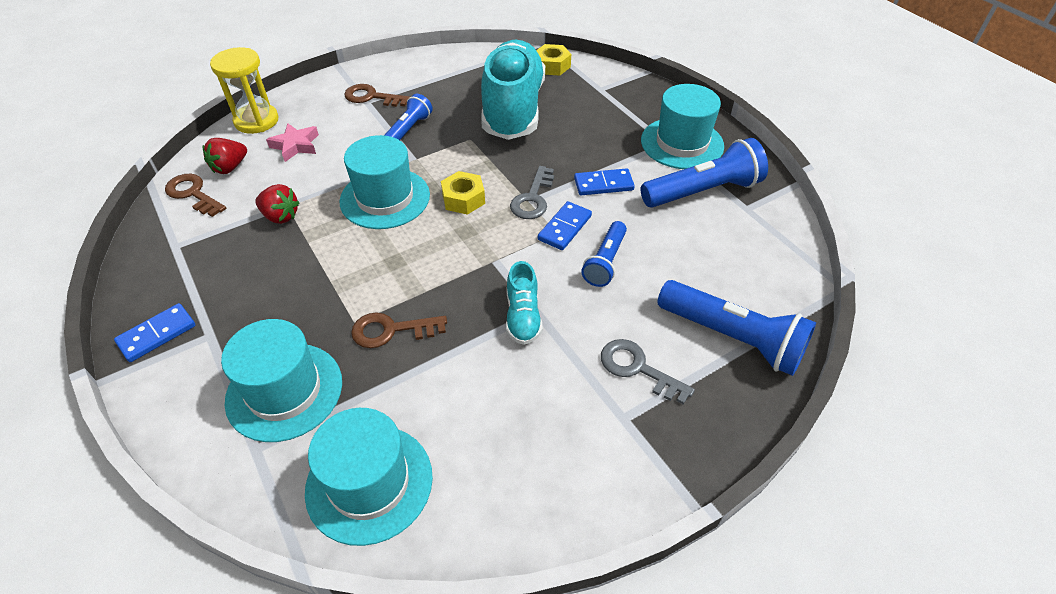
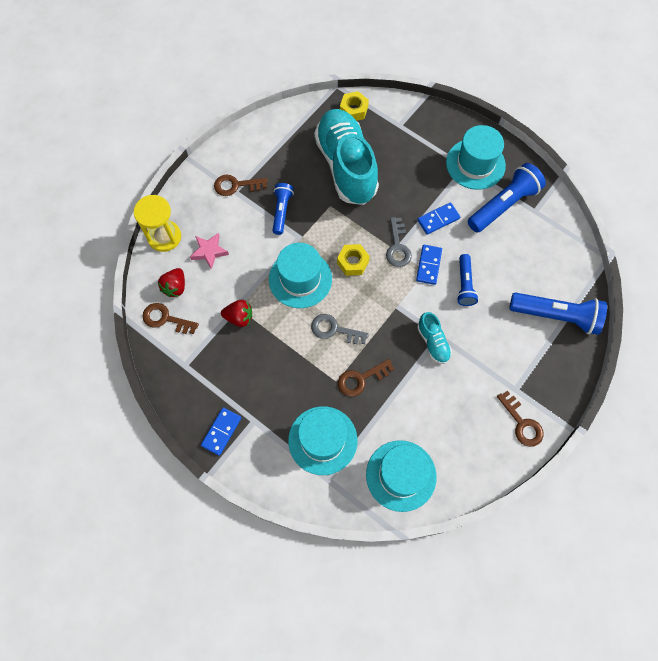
camera: 20 degrees left, 20 degrees up
(613, 472) = (522, 423): none -> brown key
(637, 368) = (511, 355): grey key -> grey key (334, 330)

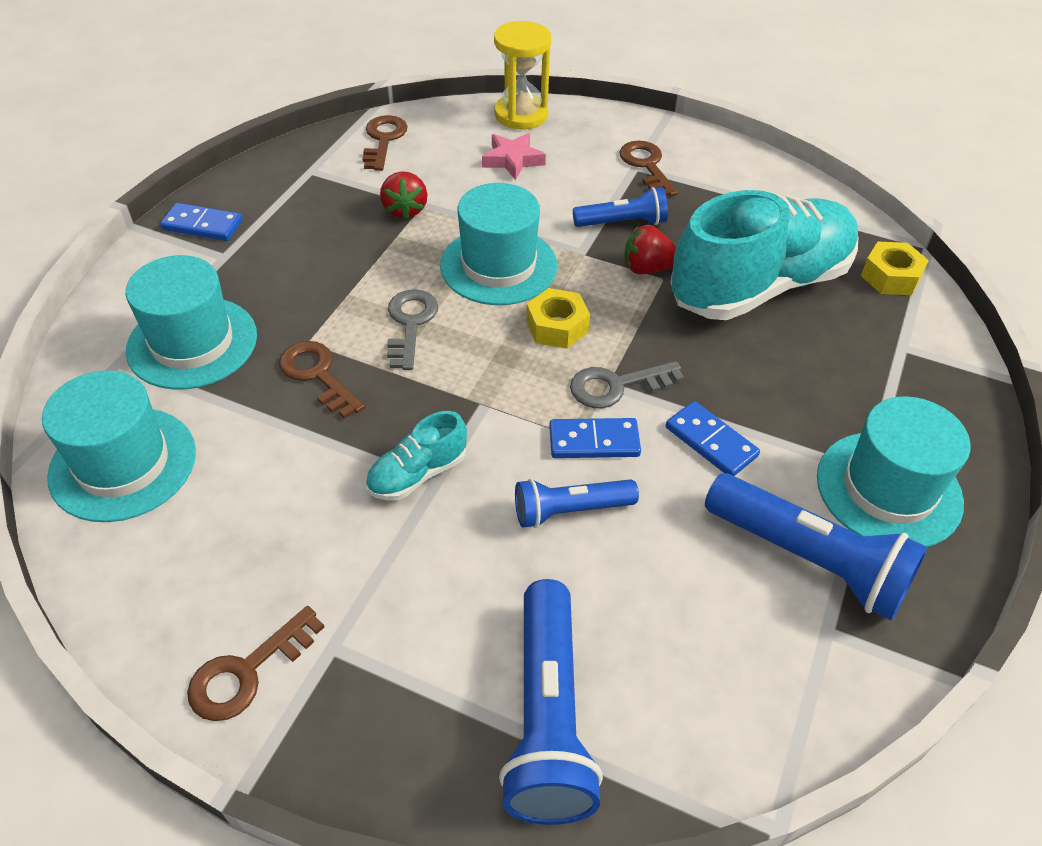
camera: 75 degrees right, 20 degrees down
(175, 287) = (439, 139): red strawberry -> red strawberry (647, 268)

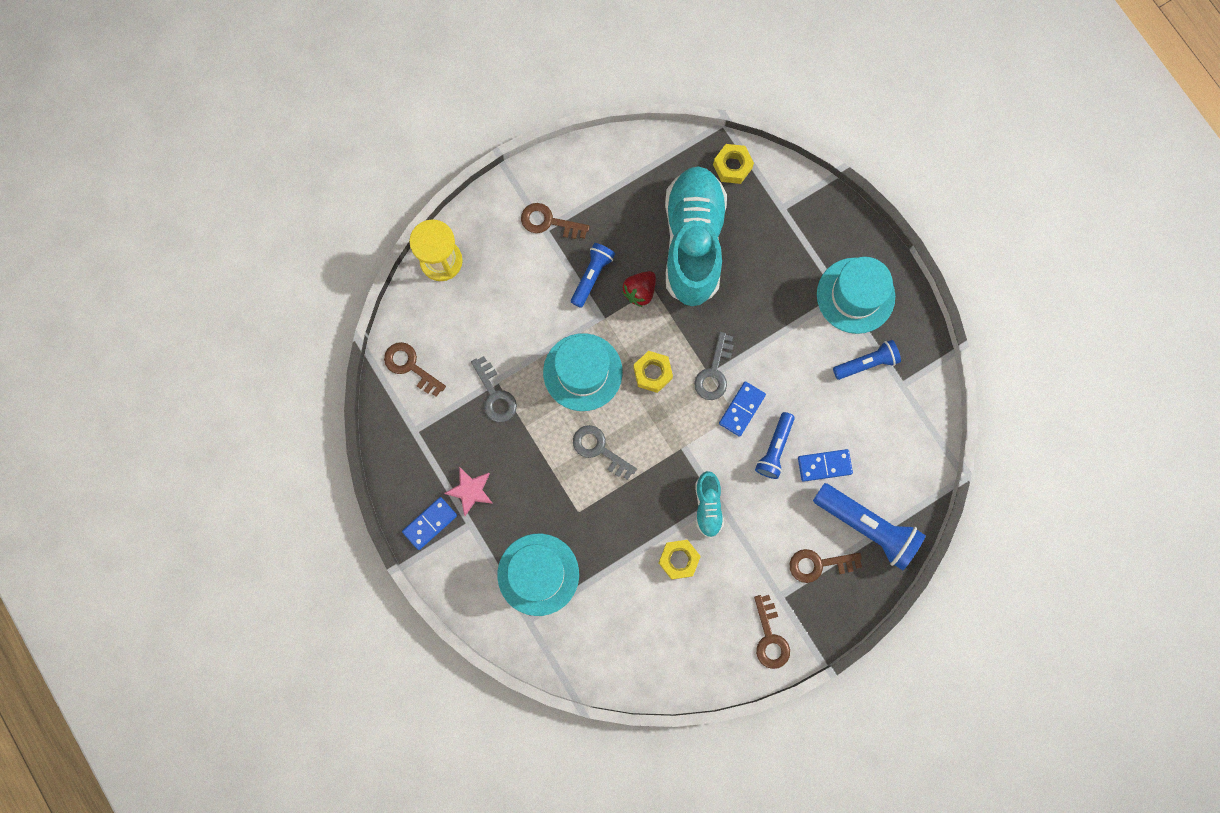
camera: 55 degrees left, 30 degrees up
(123, 463) = (609, 645): turquoise hat -> none
(309, 480) = (679, 560): none -> yellow nut
(317, 375) = (607, 520): brown key -> brown key (818, 564)
(405, 210) = (495, 395): red strawberry -> grey key
(513, 160) = (488, 299): pink star -> pink star (470, 491)
(711, 441) = (778, 354): blue domino -> blue domino (824, 465)
(809, 560) = (866, 363): blue flashlight -> blue flashlight, size x0.60

